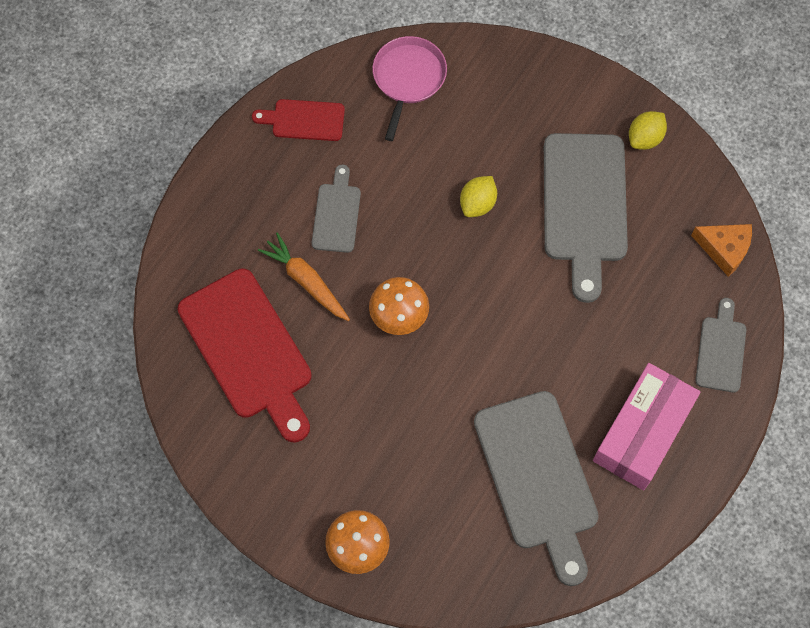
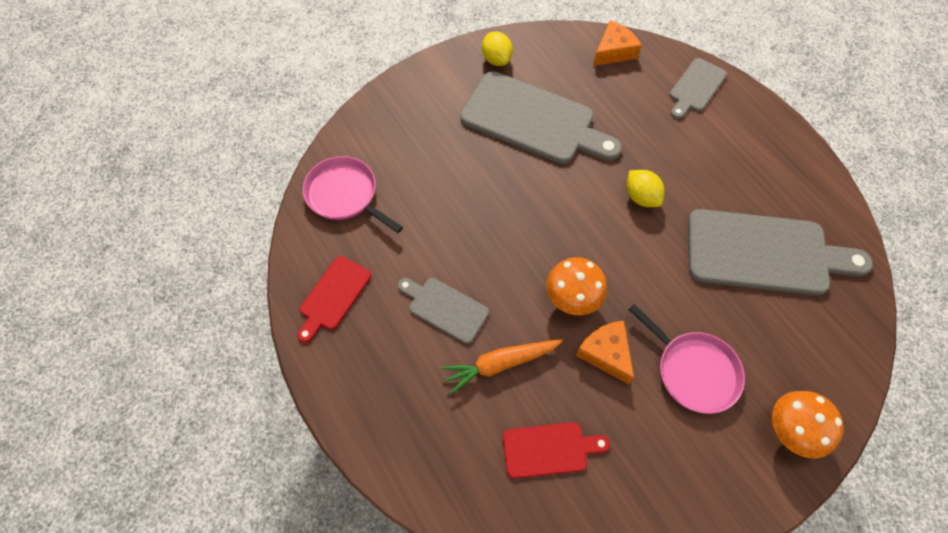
camera: 65 degrees left, 5 degrees down
(249, 350) = (549, 449): red cutting board -> red cutting board, size x0.52
(358, 365) = (606, 353): none -> orange cheese
(377, 446) = (693, 371): none -> pink pan
(477, 204) = (493, 193): yellow lemon -> yellow lemon (641, 197)
(642, 432) = (747, 164): pink box -> none
(721, 350) = (696, 87): grey cutting board -> grey cutting board turned 90 degrees counterclockwise

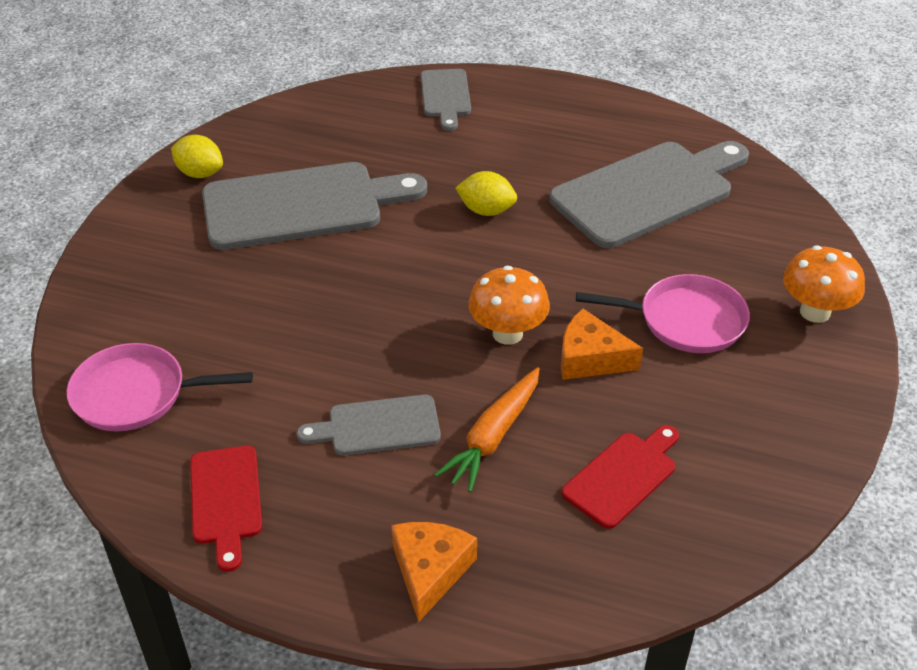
camera: 40 degrees left, 20 degrees down
(613, 51) = (329, 106): orange cheese -> orange cheese (430, 571)

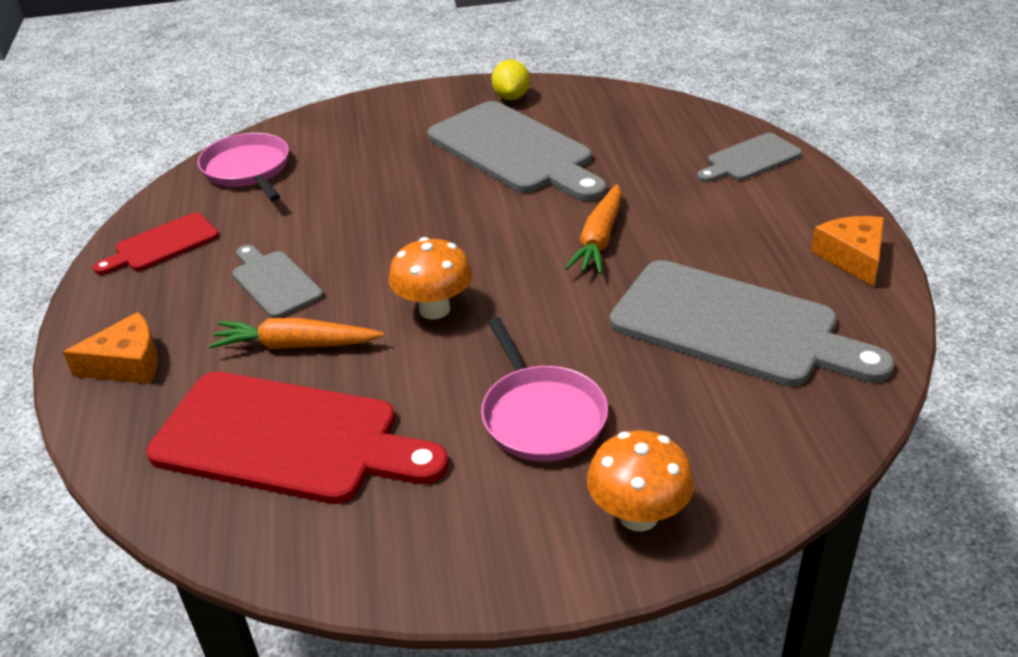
camera: 65 degrees right, 5 degrees down
(486, 211) = (599, 239): yellow lemon -> orange carrot
(590, 358) = (436, 369): orange cheese -> orange cheese (852, 257)
(623, 476) = (287, 439): red cutting board -> red cutting board, size x1.93

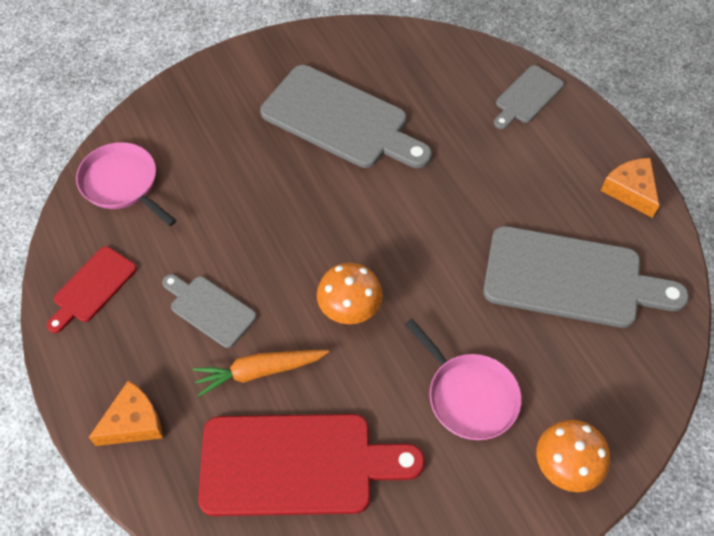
camera: 20 degrees left, 20 degrees up
(511, 97) = (311, 52): yellow lemon -> none
(599, 239) = (444, 209): orange carrot -> none

